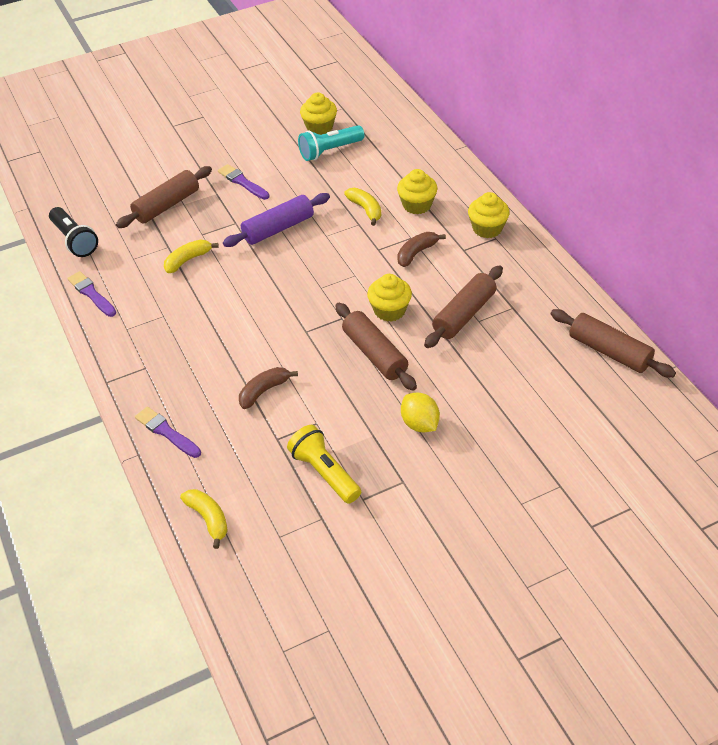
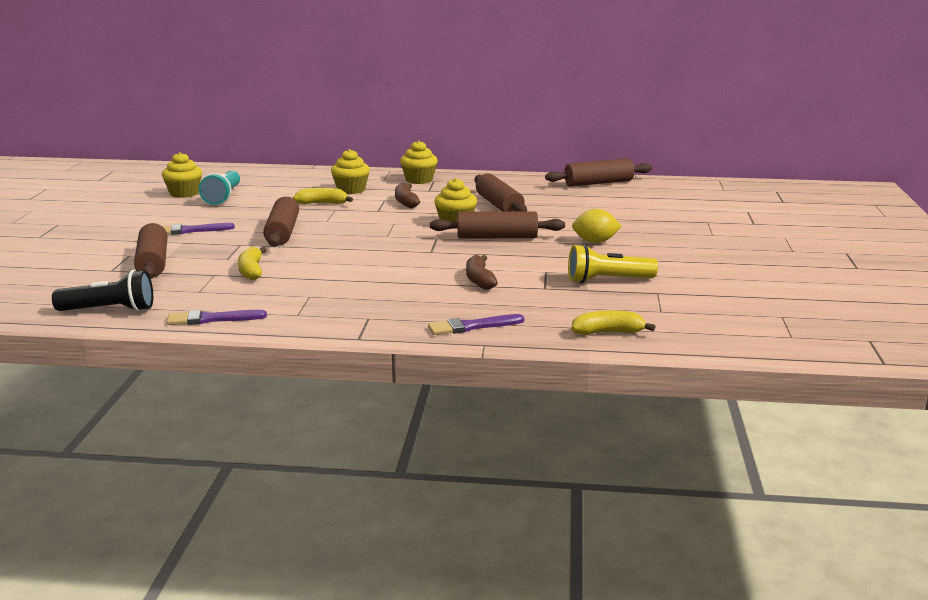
camera: 60 degrees left, 25 degrees down
(278, 228) = (282, 232): purple rolling pin -> brown rolling pin

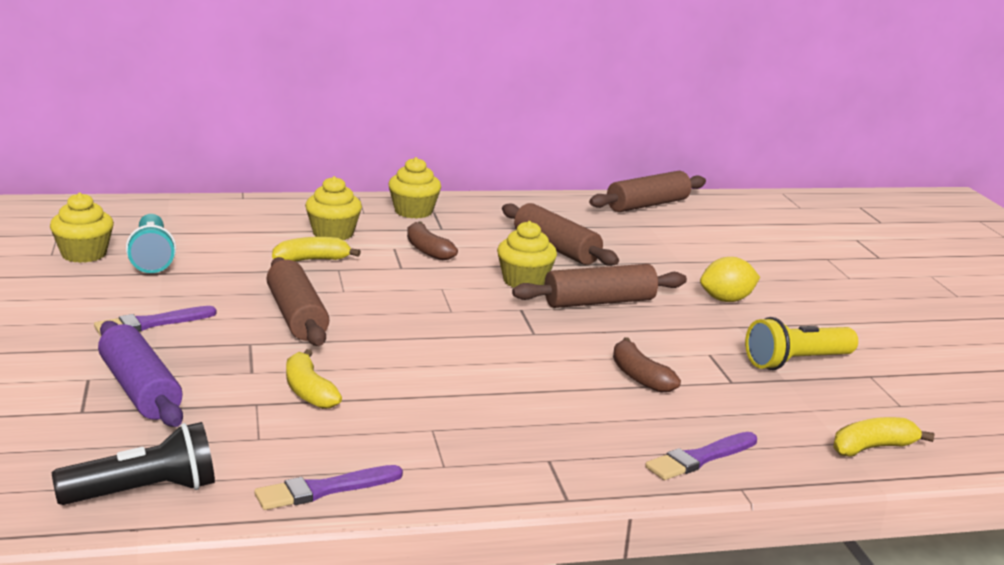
camera: 20 degrees left, 0 degrees up
(153, 262) = (140, 390): brown rolling pin -> purple rolling pin

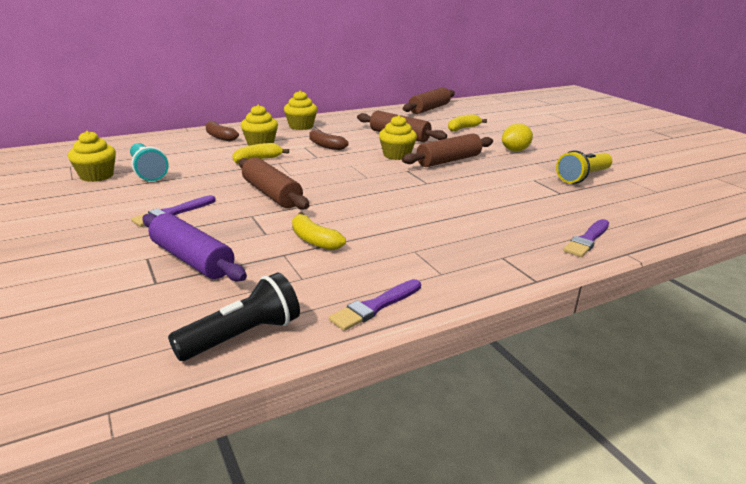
camera: 15 degrees left, 5 degrees up
(639, 376) = (508, 198): brown banana -> brown banana (219, 137)
(872, 448) = (669, 217): yellow banana -> yellow banana (463, 128)

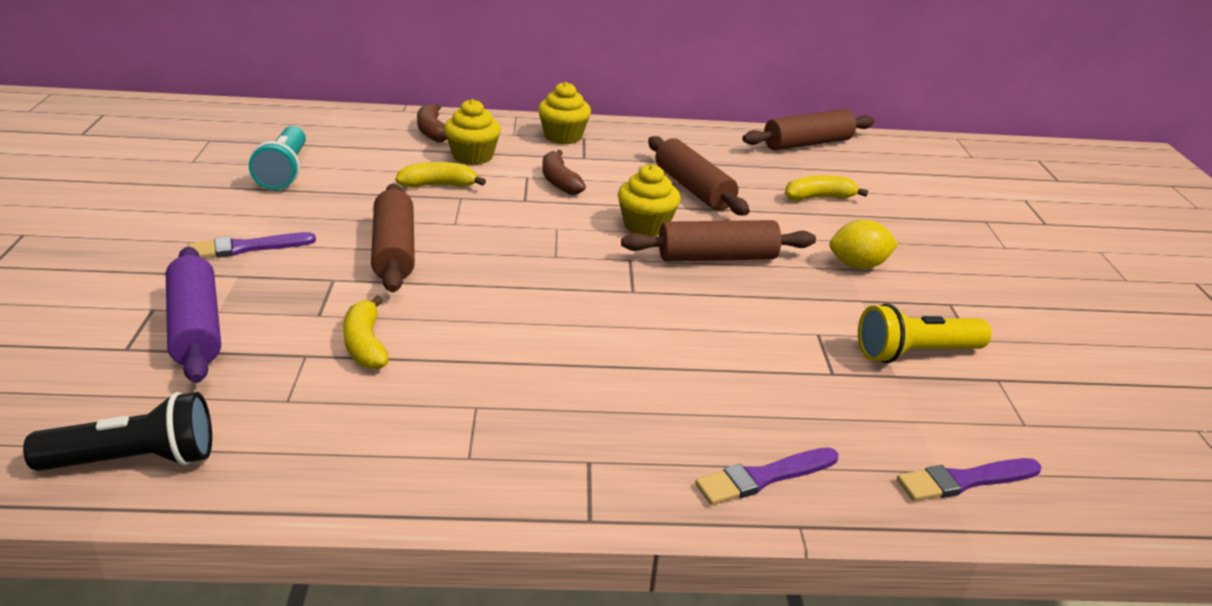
camera: 25 degrees right, 5 degrees up
(97, 176) = (222, 163): yellow cupcake -> none
(375, 306) = (325, 477): purple brush -> purple brush (965, 480)

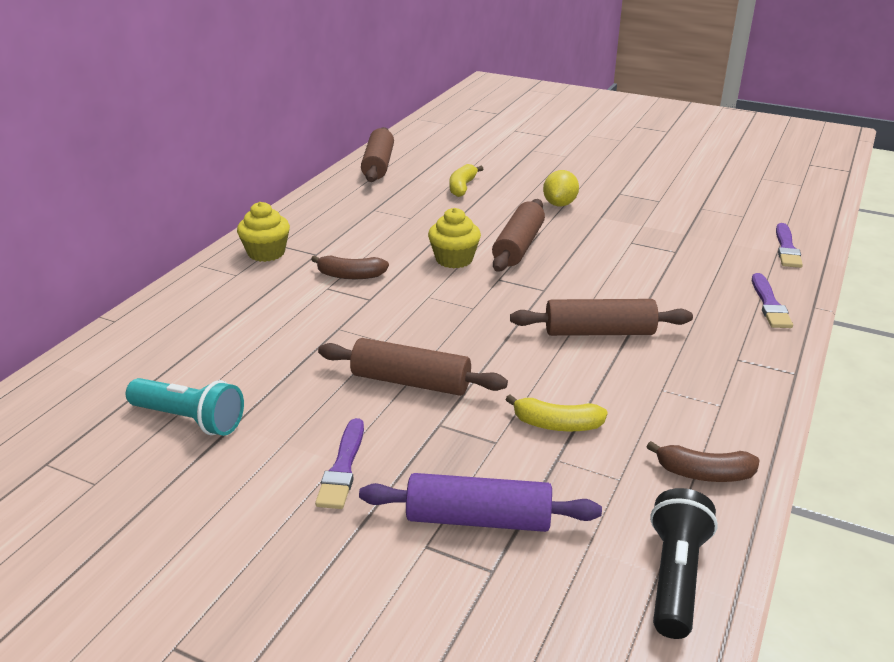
camera: 60 degrees left, 0 degrees up
(432, 131) = (184, 314): brown banana -> brown banana (704, 473)
(439, 185) = (305, 334): yellow banana -> none
(473, 156) = (262, 304): yellow cupcake -> none
(693, 189) = (411, 225): brown rolling pin -> brown rolling pin (599, 332)
(915, 353) = (666, 221): yellow flashlight -> none

